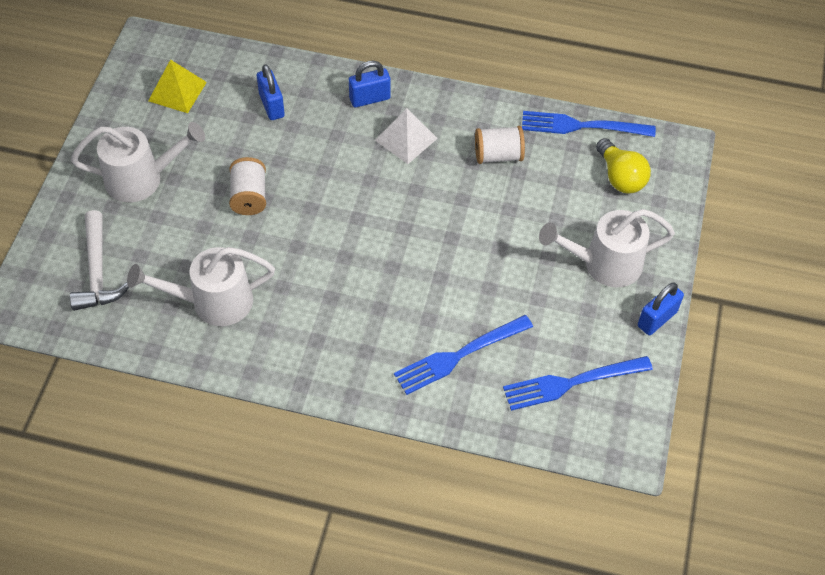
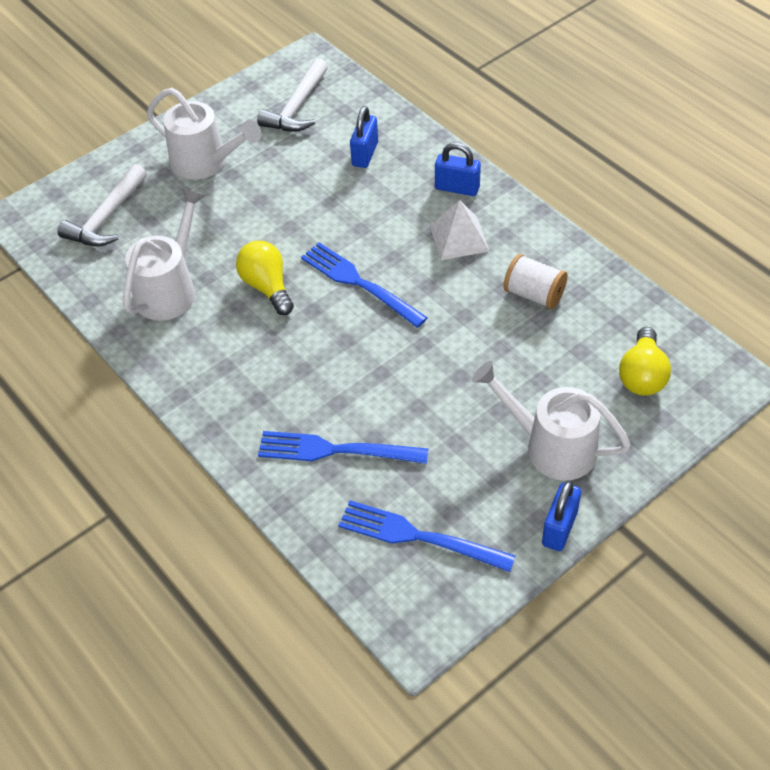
camera: 40 degrees right, 5 degrees down
(177, 91) = (297, 107): yellow pyramid -> white hammer
(212, 302) = (170, 288): white watering can -> white watering can turned 90 degrees clockwise
(249, 196) = (278, 219): white spool -> none
(291, 257) = (267, 287): none -> yellow light bulb
(582, 126) = (644, 309): blue fork -> blue fork (359, 283)
(657, 319) = (559, 528): blue padlock -> blue padlock turned 60 degrees counterclockwise

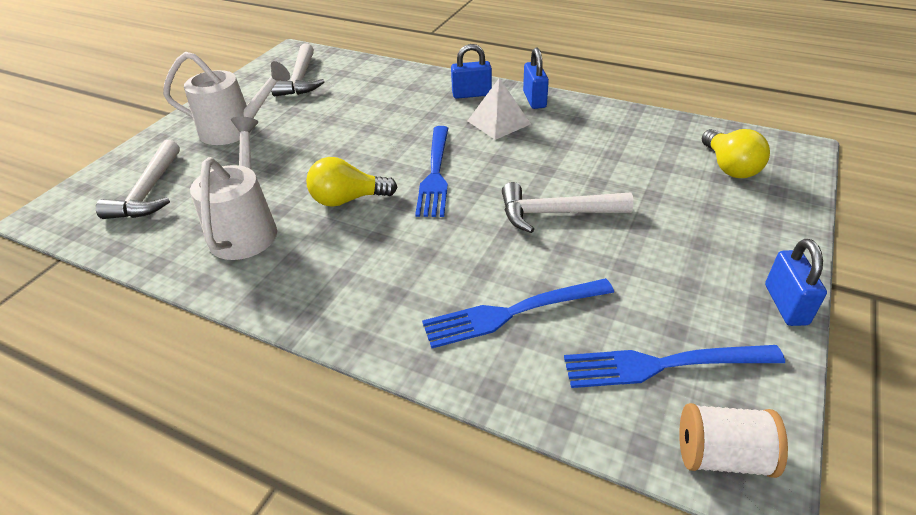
camera: 25 degrees left, 10 degrees down
(267, 287) = (348, 199): yellow light bulb -> yellow light bulb turned 45 degrees counterclockwise
(359, 283) = (435, 173): blue fork -> blue fork turned 105 degrees counterclockwise
(365, 154) = (379, 93): blue padlock -> blue padlock (534, 100)
(437, 368) = (555, 213): none -> white hammer
(534, 294) = (592, 140): white spool -> white spool (722, 456)
(550, 446) = (710, 240): white watering can -> none

